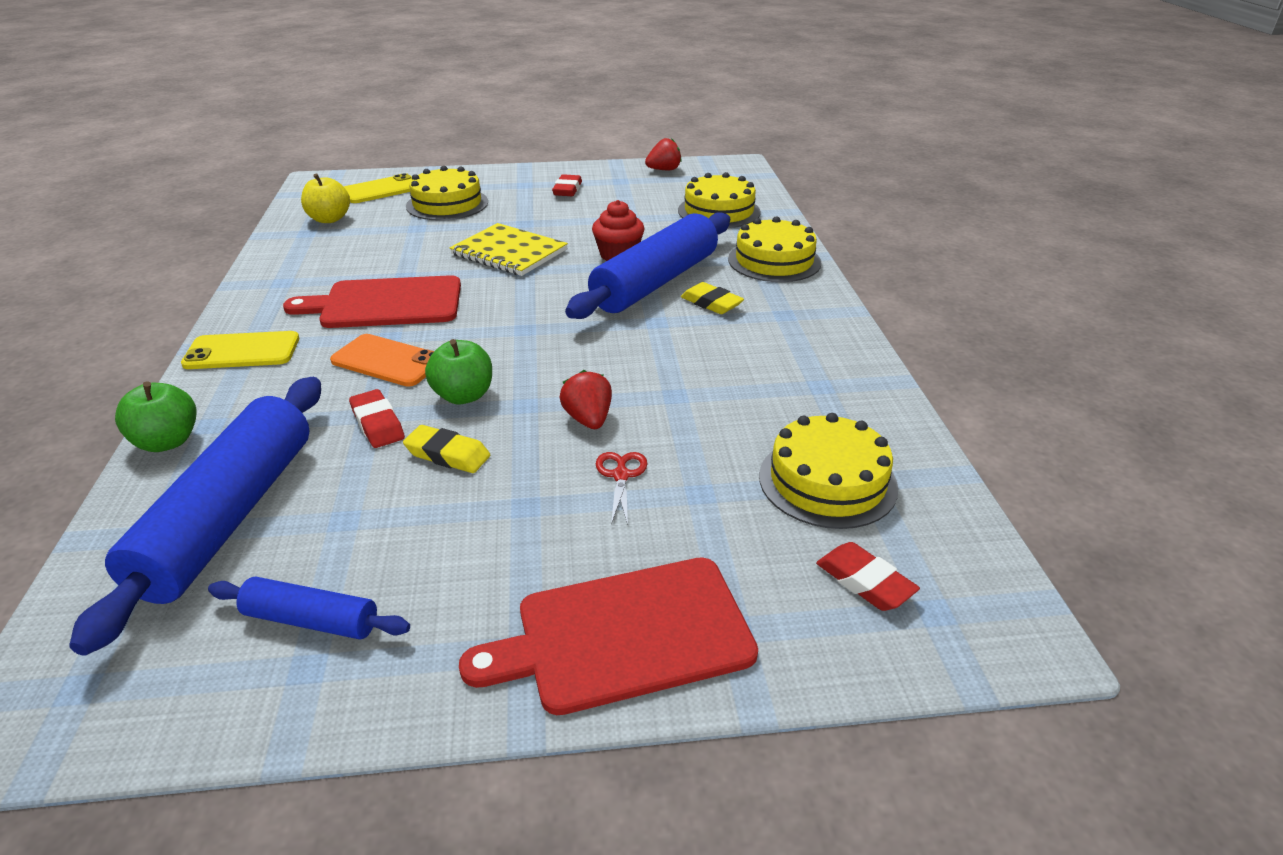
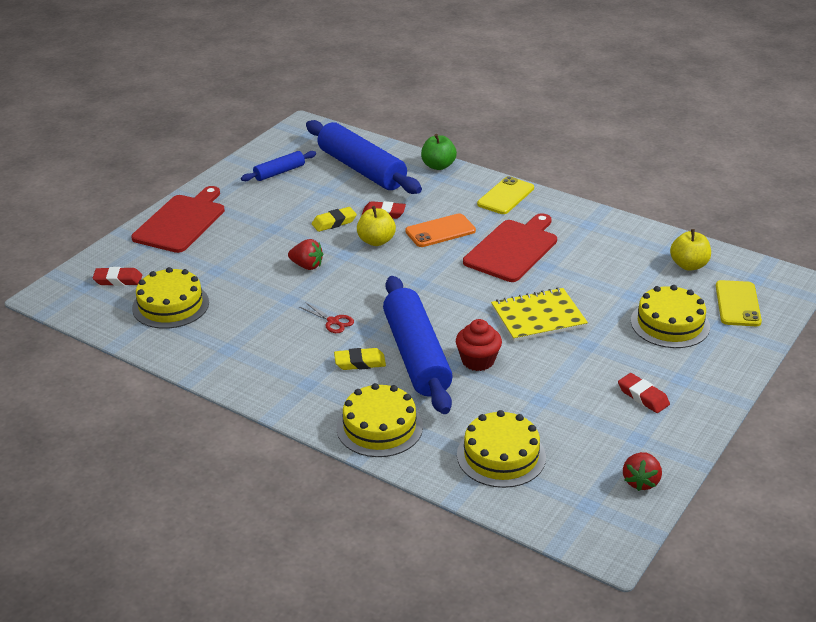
camera: 130 degrees right, 0 degrees up
(463, 396) = (376, 241): green apple -> yellow apple
(621, 475) = (256, 256): red scissors -> red scissors (333, 321)

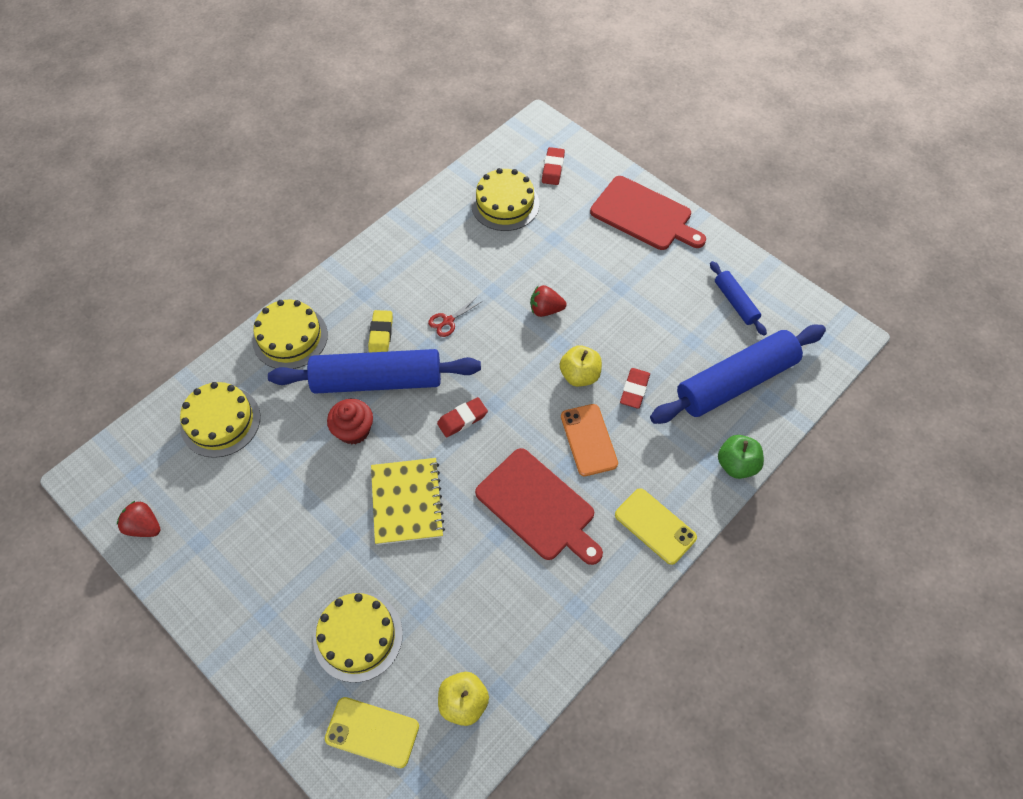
camera: 100 degrees right, 25 degrees up
(307, 266) = (545, 309): red strawberry -> red strawberry turned 60 degrees clockwise
(334, 222) = (623, 341): yellow eraser -> none
(643, 396) = (252, 566): red eraser -> red eraser (462, 419)

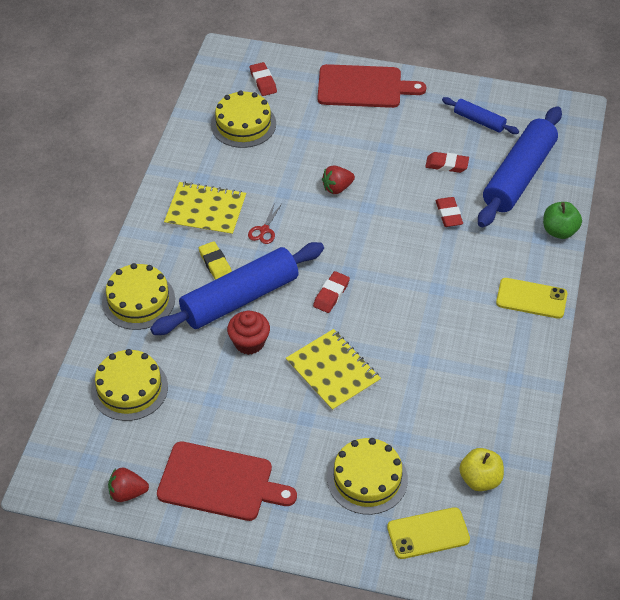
camera: 30 degrees left, 10 degrees down
(410, 276) = (205, 211): none -> yellow notebook
(538, 507) = (437, 326): red cutting board -> red cutting board (220, 482)
(579, 375) = (399, 223): yellow apple -> none
(588, 440) = (440, 264): orange phone -> none
(669, 335) = (446, 165): none -> red eraser

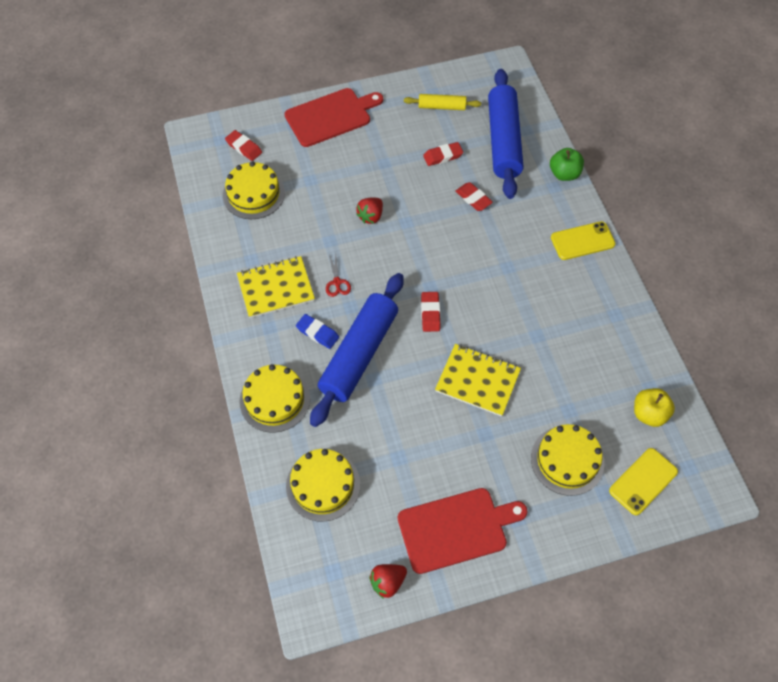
camera: 30 degrees left, 10 degrees up
(215, 264) = (317, 333): yellow eraser -> blue eraser
(249, 342) = (394, 390): red cupcake -> none
(479, 121) = (442, 107): blue rolling pin -> yellow rolling pin

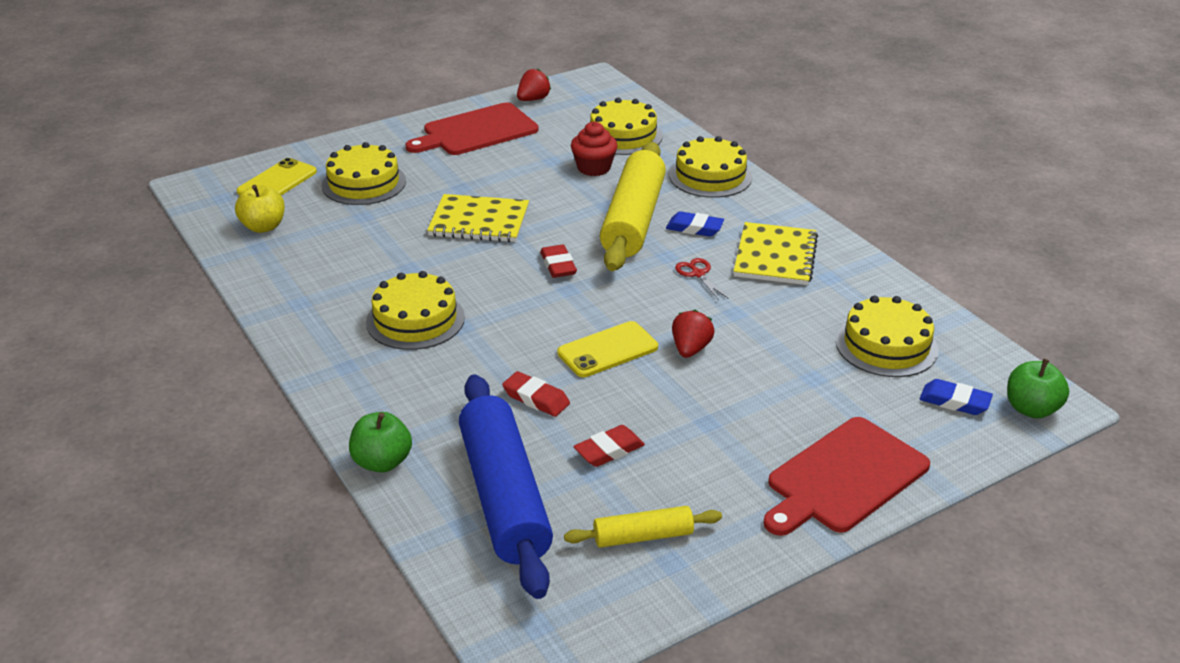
camera: 165 degrees right, 25 degrees down
(207, 135) = (1031, 409): none -> green apple
(244, 147) = (954, 402): red eraser -> blue eraser
(276, 288) = (775, 256): yellow notebook -> yellow notebook turned 45 degrees counterclockwise
(359, 354) = (633, 220): blue rolling pin -> yellow rolling pin
(366, 436) = (594, 168): none -> red cupcake
(537, 280) = (415, 320): none -> yellow cake
(582, 241) = (347, 374): yellow phone -> yellow phone (607, 350)

